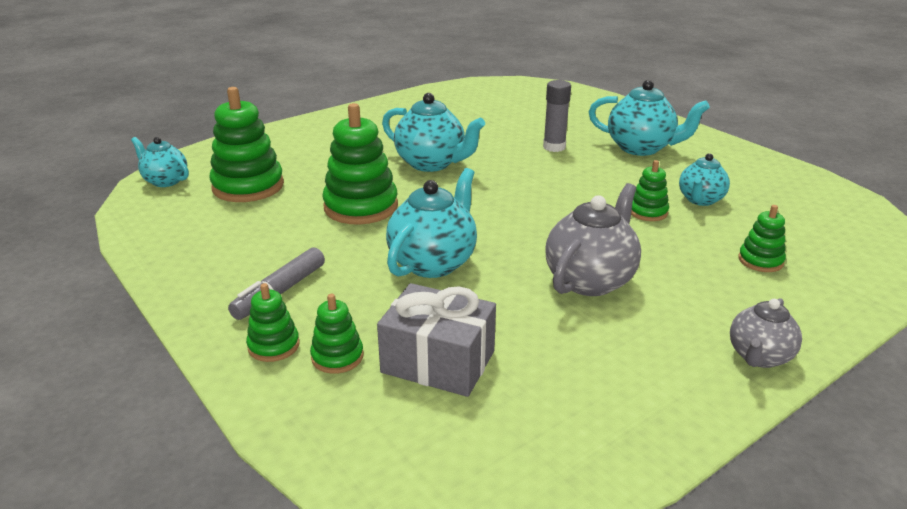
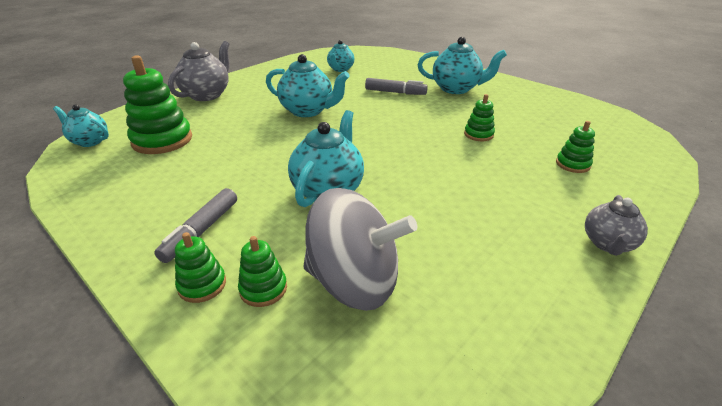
camera: 10 degrees left, 5 degrees up
(361, 207) = (259, 149): green stacking toy -> none
(438, 362) = (354, 282): grey gift -> grey spinning top
(554, 147) = (395, 92): grey glue stick -> grey marker
(590, 280) = (456, 192): grey teapot -> grey teapot (207, 95)
(700, 200) = (511, 122): turquoise teapot -> turquoise teapot (340, 69)

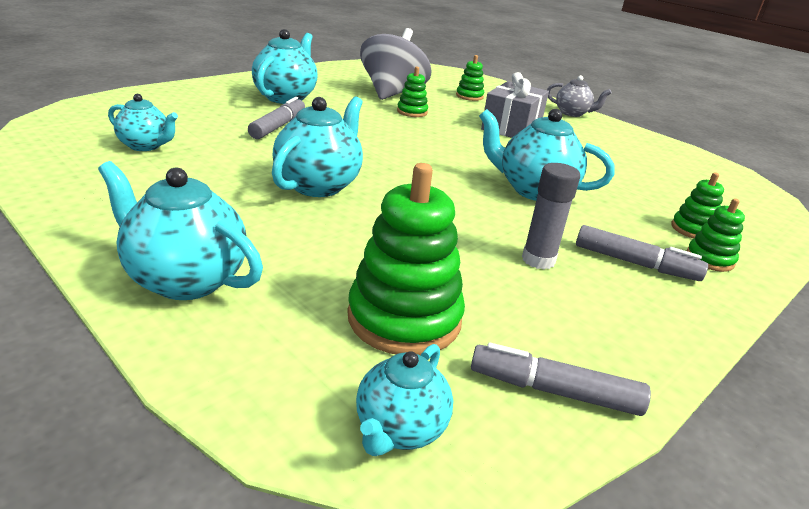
camera: 90 degrees left, 5 degrees down
(87, 179) = (554, 391): none -> grey marker
(207, 95) = (185, 279): grey teapot -> turquoise teapot
(212, 184) = (538, 260): none -> grey glue stick
(354, 282) = (659, 193): grey spinning top -> grey spinning top (392, 93)
(490, 187) = (511, 127): none -> grey gift

